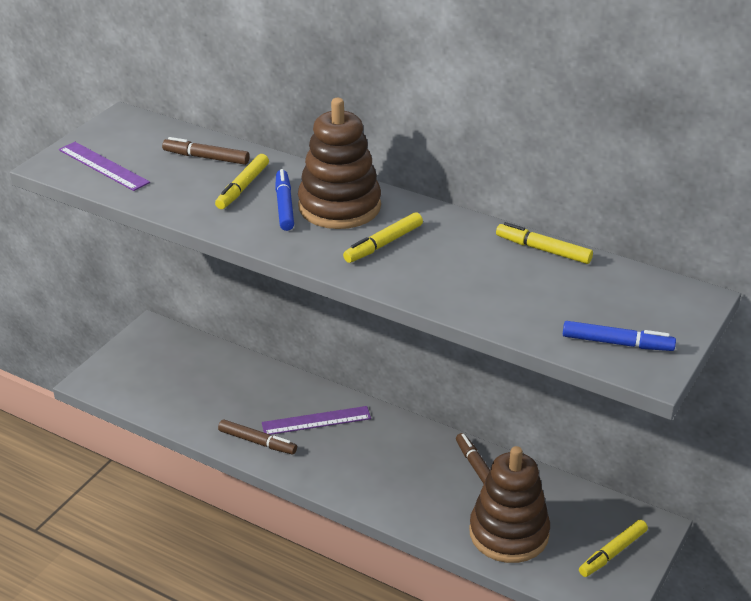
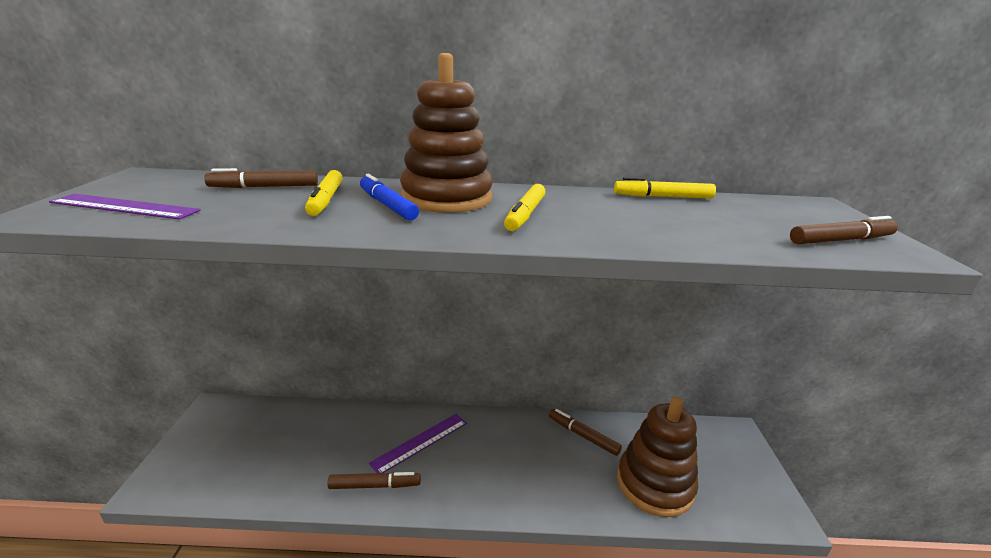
camera: 30 degrees left, 10 degrees down
(612, 553) = (737, 467): yellow marker -> none
(617, 343) = (841, 240): blue marker -> brown marker

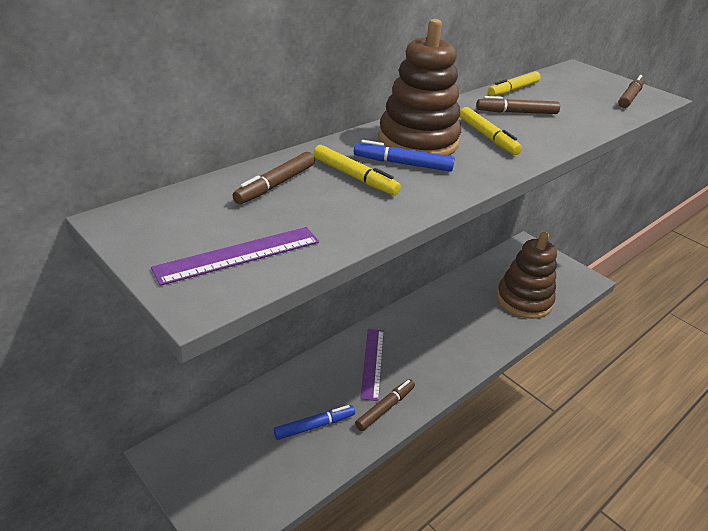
camera: 45 degrees left, 10 degrees up
(309, 459) = (314, 426): none -> blue marker
(583, 435) = (458, 295): brown marker -> brown marker (516, 112)

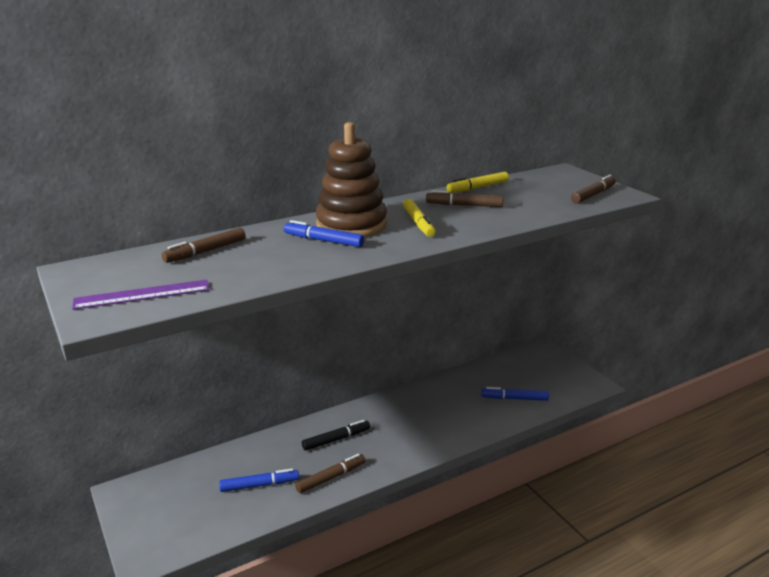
camera: 15 degrees right, 10 degrees down
(354, 177) = (274, 248): yellow marker -> none
(372, 363) = (336, 439): purple ruler -> black marker
(524, 300) = (514, 398): brown stacking toy -> blue marker

